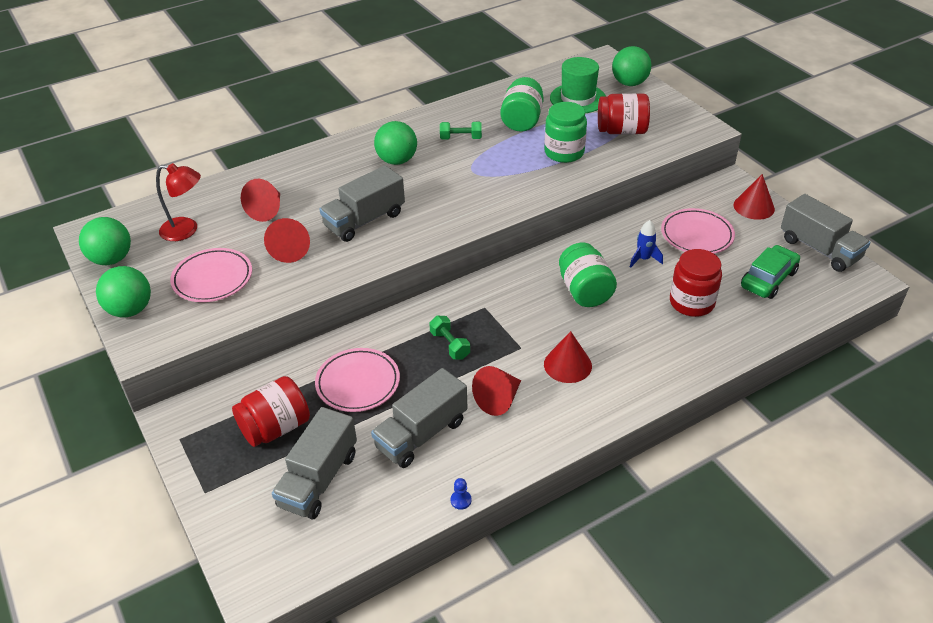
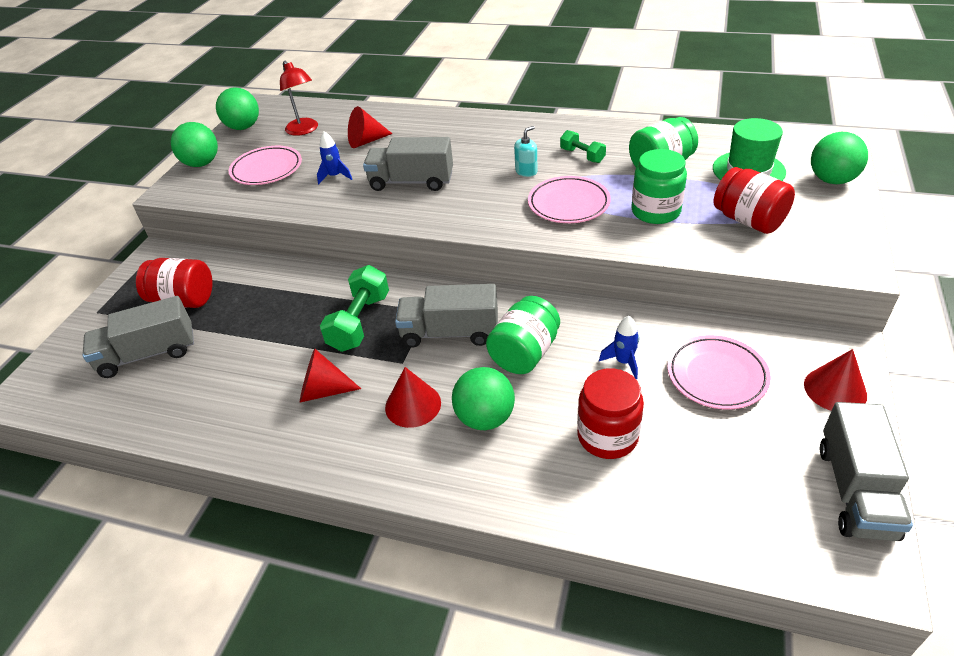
camera: 50 degrees right, 0 degrees up
(290, 250) = (335, 176): red cone -> blue rocket
(358, 383) = (266, 306): pink plate -> pink plate (568, 204)
(397, 160) = (505, 149): green ball -> green ball (485, 418)
(421, 434) = (241, 374): grey truck -> grey truck (450, 333)
(439, 169) = (526, 171): none -> turquoise soap dispenser
(450, 345) = (359, 322): green dumbbell -> green dumbbell, size x1.69
(461, 500) = (185, 444): blue pawn -> none
(768, 279) = (732, 476): green car -> none

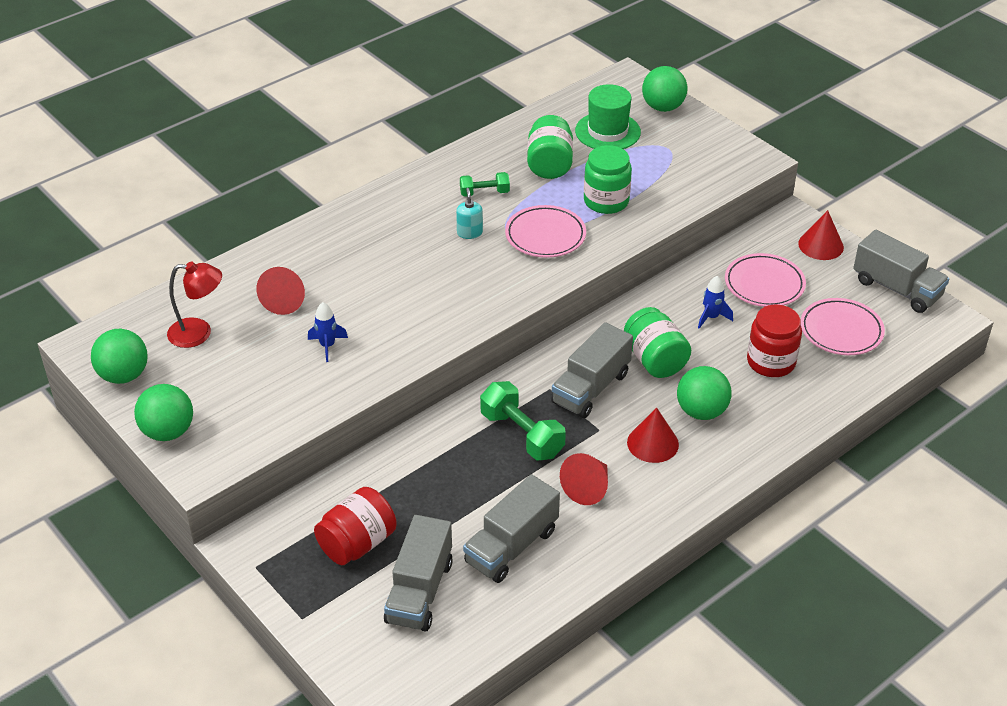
camera: 60 degrees left, 0 degrees up
(267, 169) = (249, 387): pink plate -> pink plate (841, 331)
(411, 182) = (401, 303): grey truck -> grey truck (511, 546)
(748, 220) = (665, 169): red jar -> none

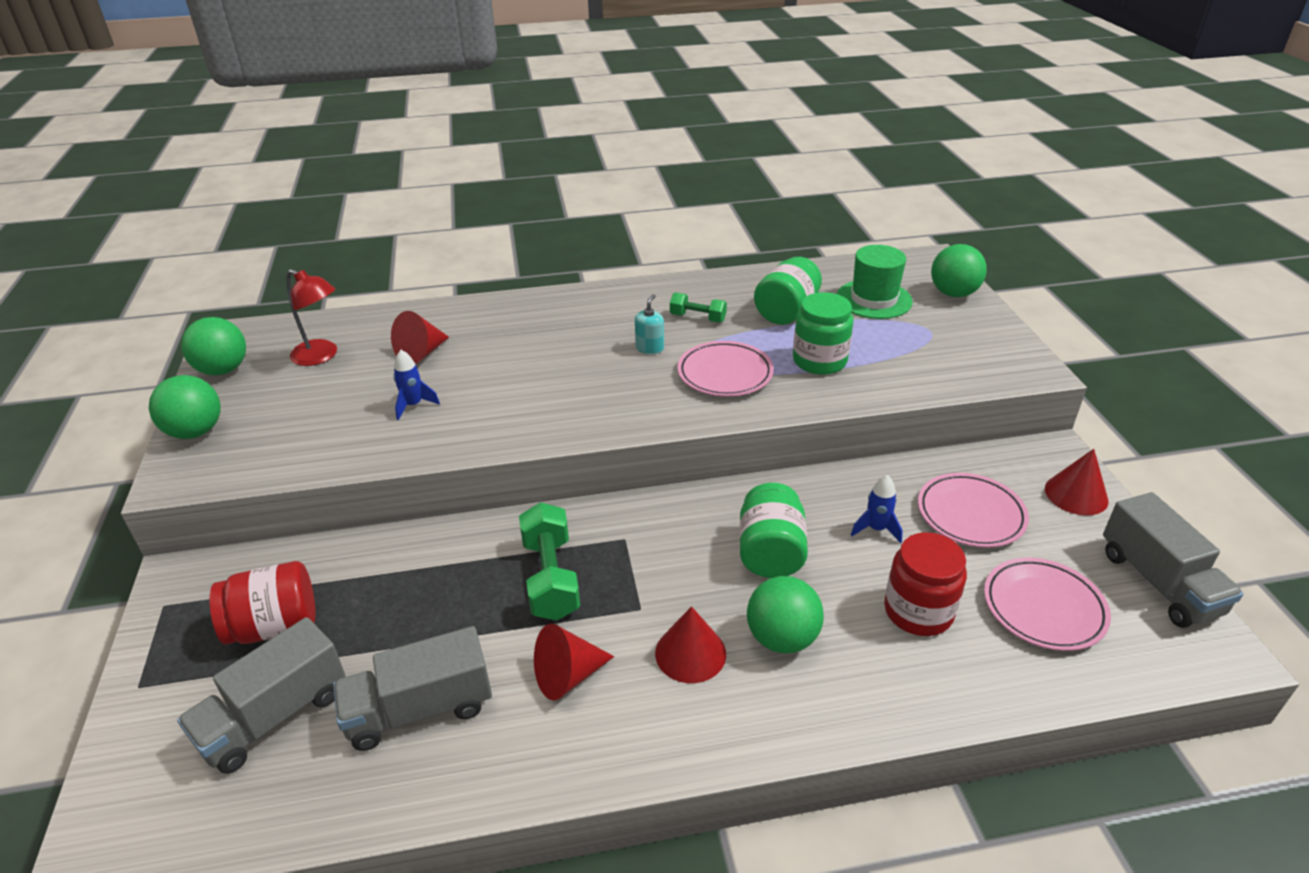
camera: 30 degrees right, 5 degrees down
(591, 388) = (670, 556): grey truck -> none

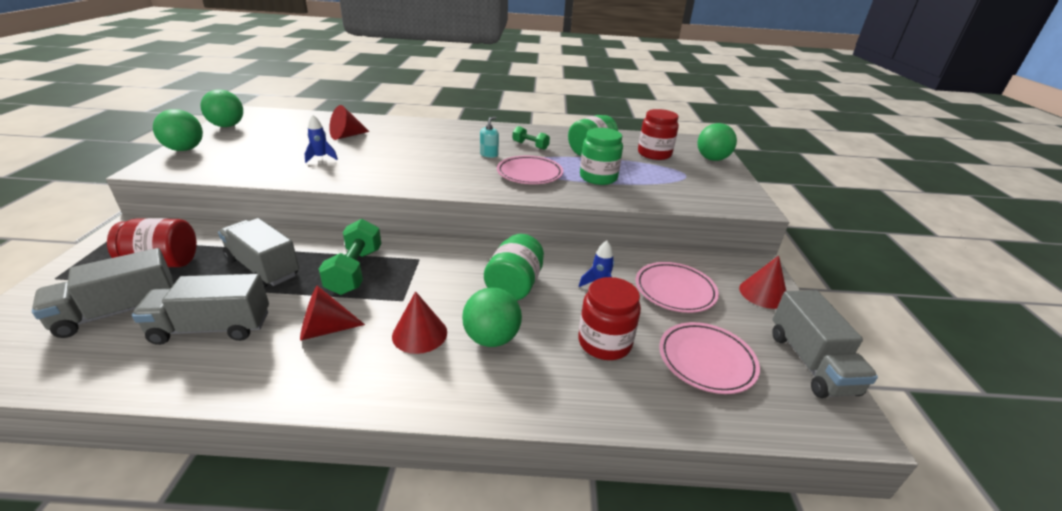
camera: 10 degrees right, 5 degrees down
(321, 356) = (288, 128): red lamp -> none
(422, 601) = (263, 267): none -> grey truck
(873, 299) = (654, 154): green hat -> red jar

